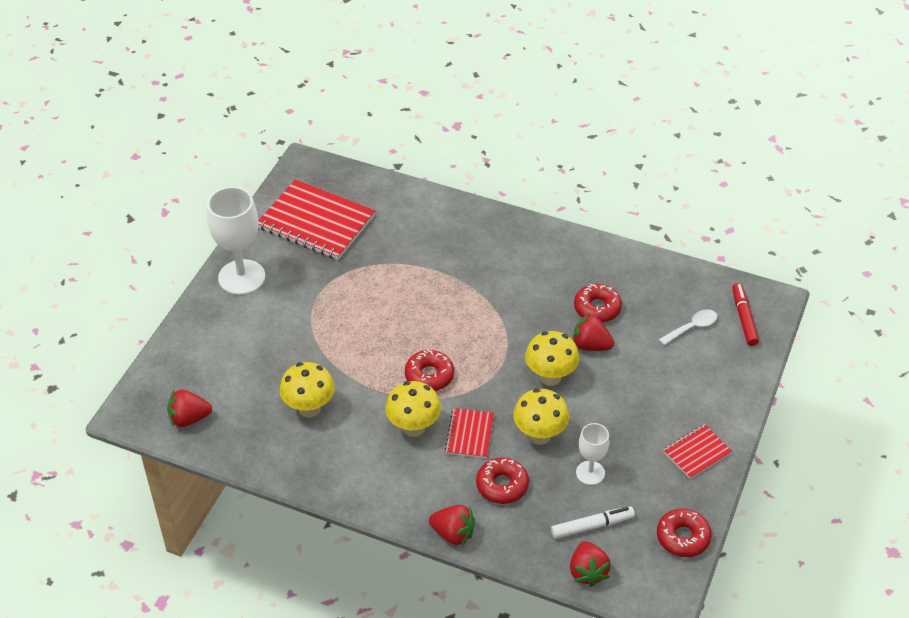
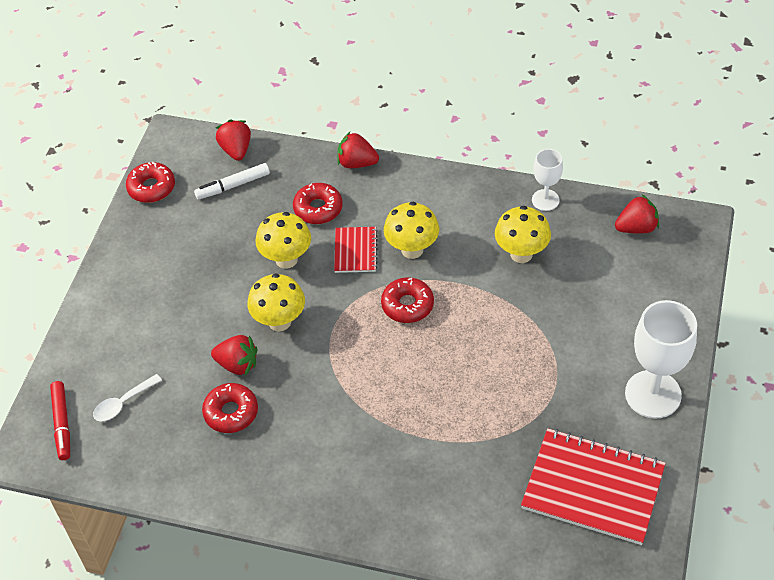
camera: 175 degrees right, 5 degrees up
(590, 473) = (235, 231): white goblet -> white goblet (545, 200)
(697, 452) = (131, 264): red notebook -> none

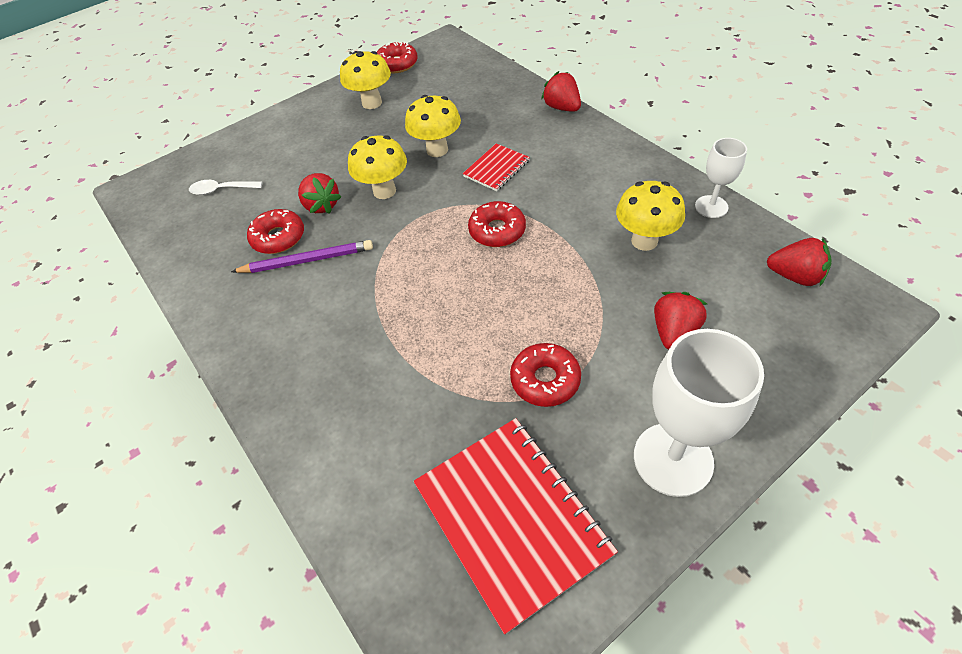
camera: 40 degrees right, 0 degrees up
(62, 424) = (172, 182): red marker -> none
(233, 186) = (452, 85): white marker -> none
(236, 150) = (479, 64): red strawberry -> red strawberry (674, 332)
(278, 416) = (307, 260): none -> purple pencil
(318, 208) = (498, 126): red donut -> red donut (545, 380)
(412, 249) = (544, 189): yellow mushroom -> yellow mushroom (372, 103)

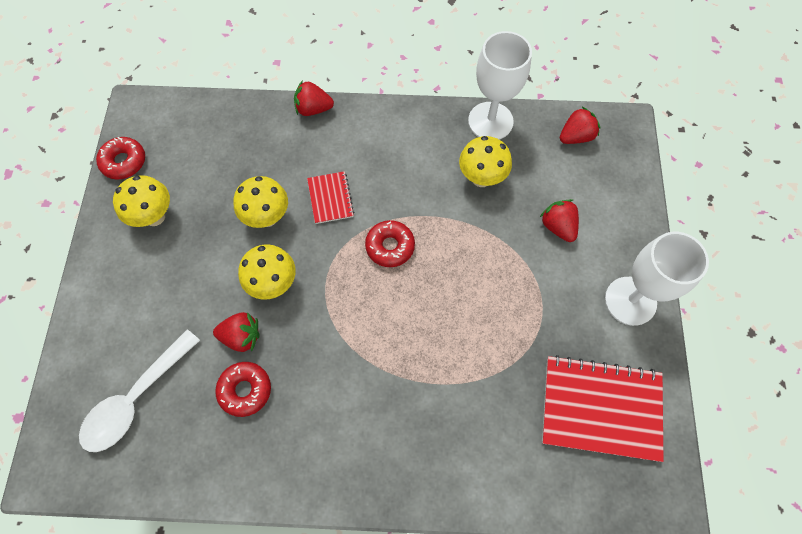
camera: 55 degrees left, 15 degrees up
(221, 190) = (136, 399): white spoon -> white spoon, size x1.89
(307, 260) = (292, 386): purple pencil -> none
(545, 380) = (531, 318): red donut -> none
(711, 207) = (490, 121): white goblet -> white goblet, size x1.81

